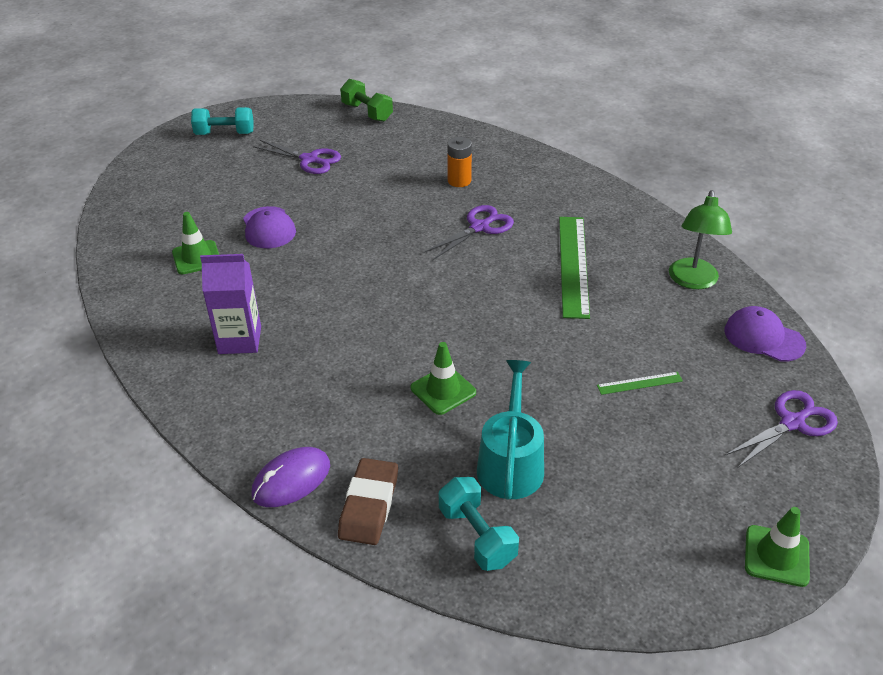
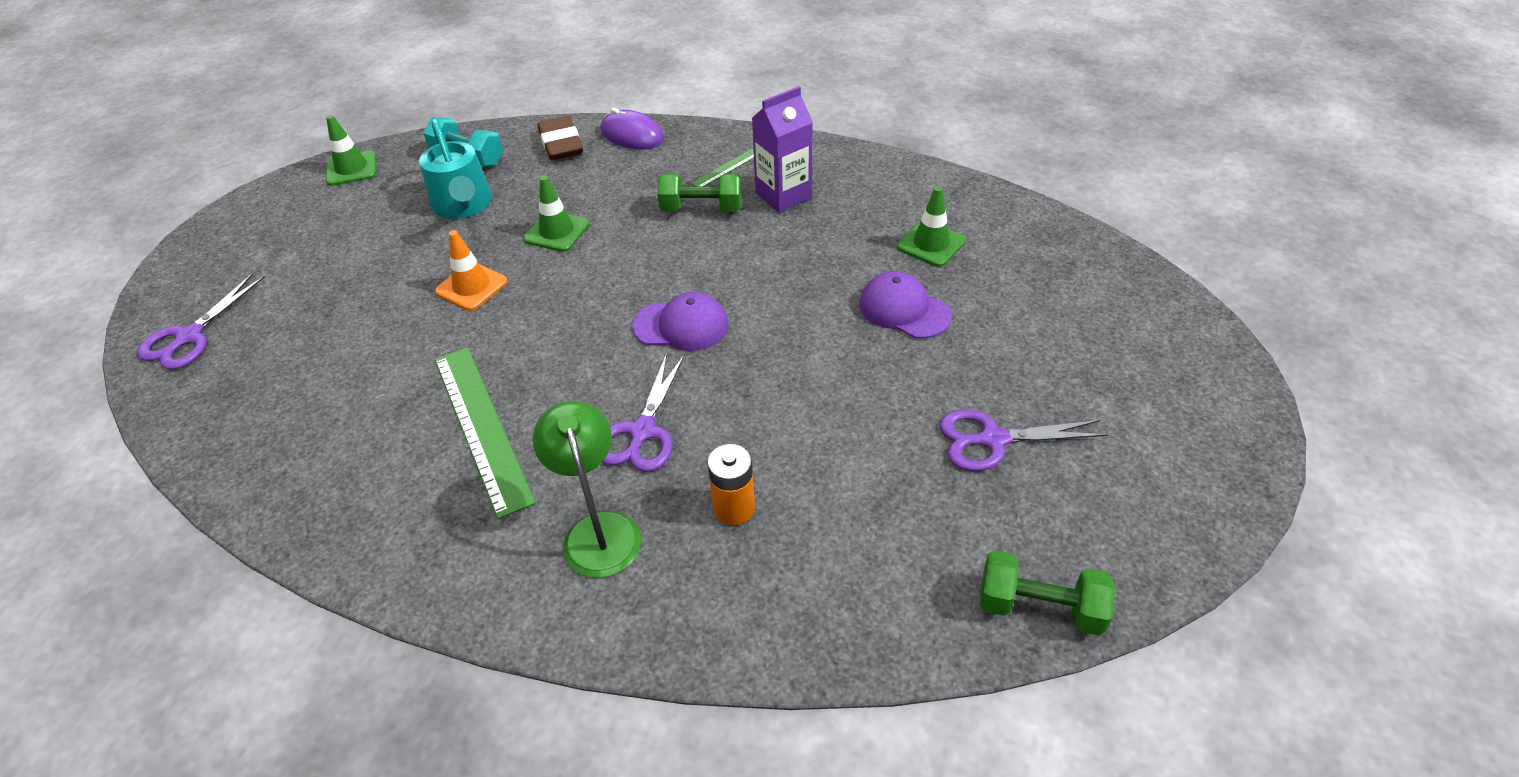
camera: 150 degrees right, 5 degrees up
(225, 134) = (1178, 429): turquoise dumbbell -> none
(291, 480) = (632, 135): purple mouse -> purple mouse turned 75 degrees counterclockwise
(312, 357) = (701, 209): none -> green dumbbell
(540, 367) = (471, 287): none -> orange traffic cone
(639, 383) = (359, 313): green ruler -> green ruler (726, 168)
(692, 281) = (306, 473): green lamp -> green lamp (599, 530)
(763, 337) = (209, 425): purple cap -> purple cap (681, 325)
(776, 556) = (222, 229): green traffic cone -> green traffic cone (351, 169)

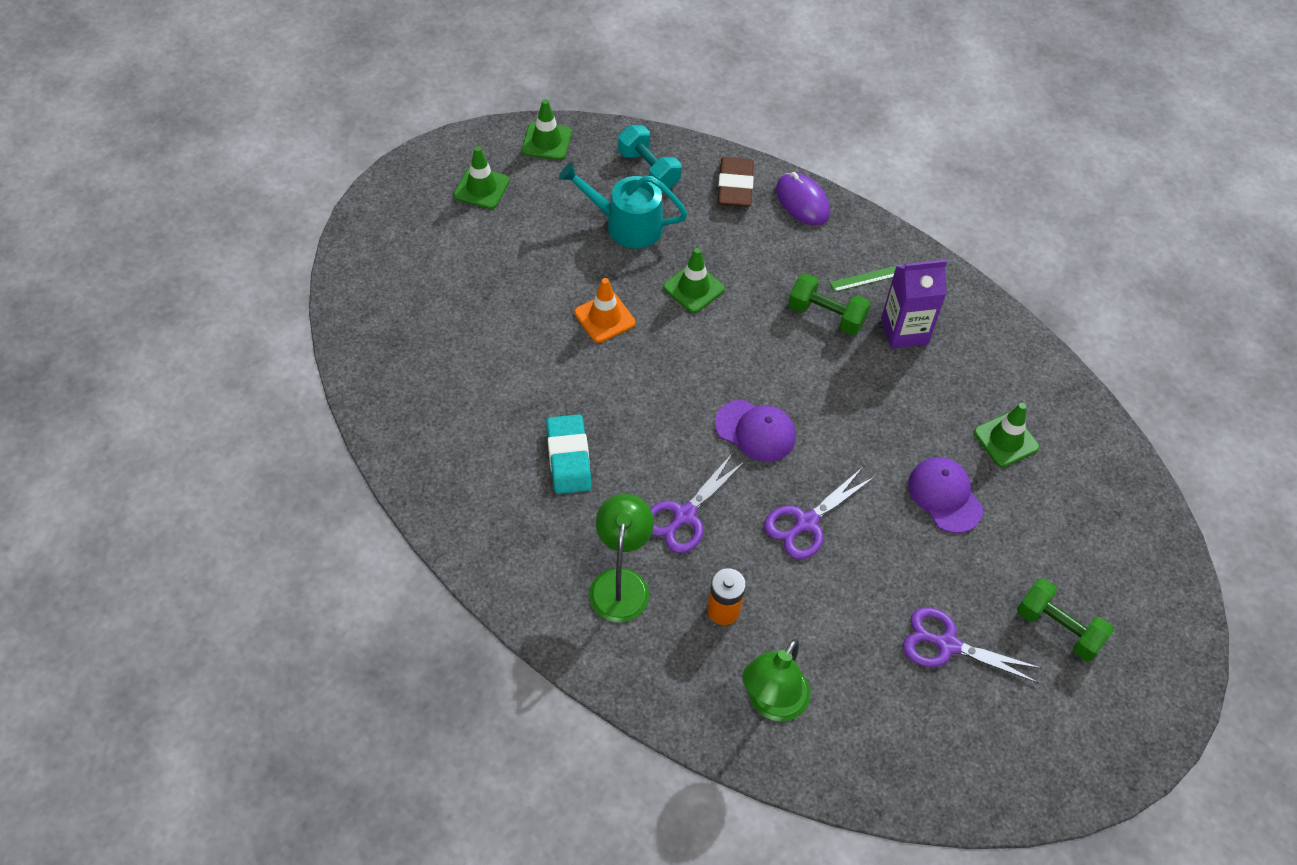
camera: 20 degrees right, 10 degrees up
(189, 337) = (378, 275): purple scissors -> purple scissors (806, 523)
(292, 225) = (481, 188): none -> green traffic cone
(463, 205) = (627, 225): turquoise watering can -> turquoise watering can turned 105 degrees clockwise
(482, 427) = (568, 457): green ruler -> turquoise eraser
(842, 584) = (771, 703): none -> green lamp
(1039, 607) = (901, 786): green dumbbell -> green dumbbell (1058, 628)

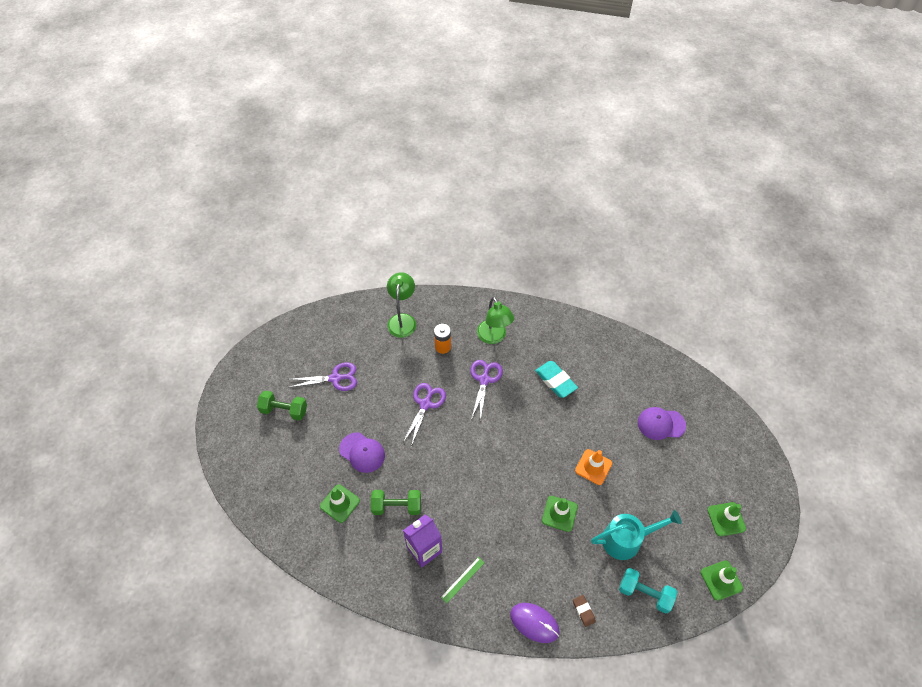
camera: 155 degrees right, 0 degrees up
(735, 186) = (583, 611): brown eraser -> brown eraser, size x0.53
(755, 431) = (475, 440): purple cap -> purple cap (661, 424)
(826, 315) = (474, 536): green dumbbell -> green dumbbell (397, 506)

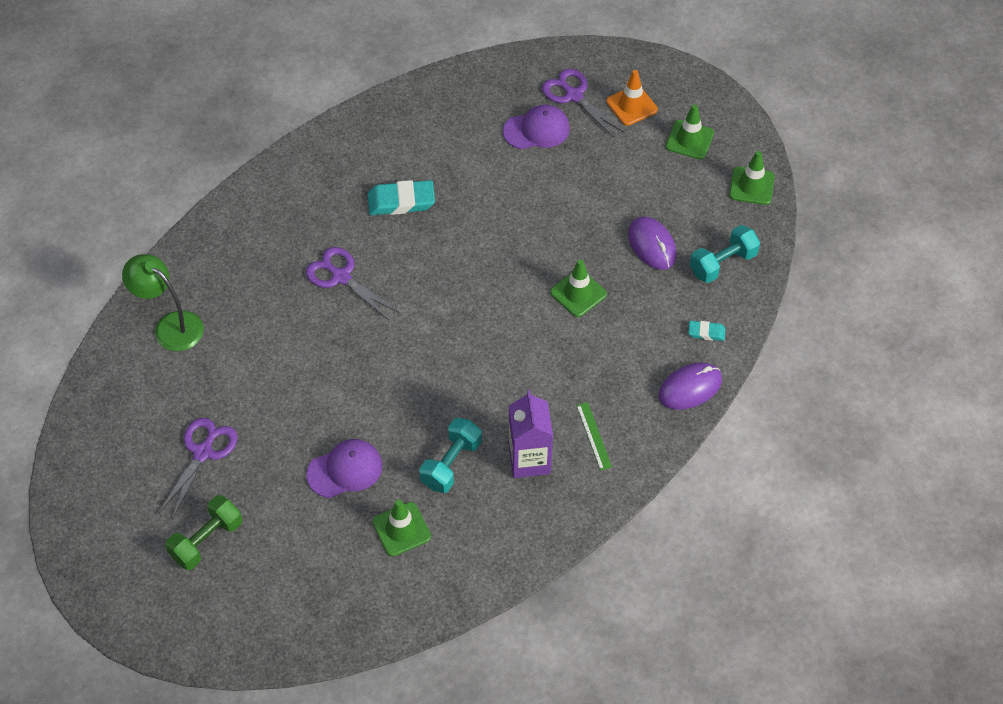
camera: 60 degrees left, 0 degrees up
(397, 506) = (451, 464): green dumbbell -> turquoise dumbbell
(425, 404) = (327, 361): purple scissors -> purple scissors (574, 95)
(443, 347) = (253, 299): orange battery -> none
(494, 337) = (284, 233): green lamp -> none
(583, 611) = (706, 332): brown eraser -> turquoise eraser
(593, 467) = (543, 227): orange traffic cone -> orange traffic cone (631, 106)
(626, 539) = (652, 245): turquoise watering can -> purple mouse
(661, 424) = (537, 130): purple cap -> purple cap turned 135 degrees counterclockwise

